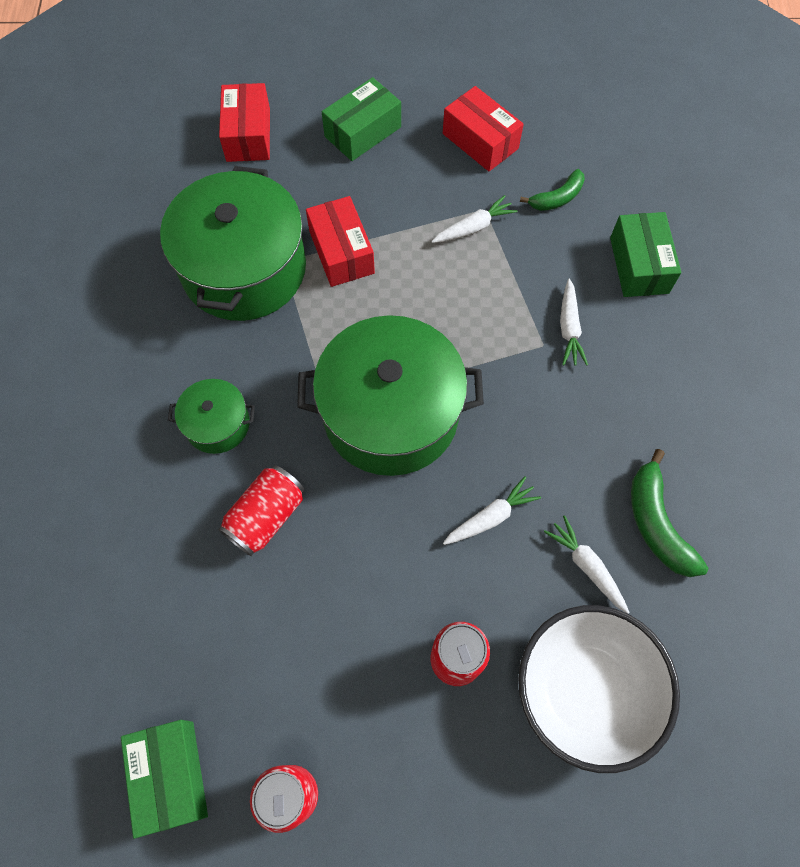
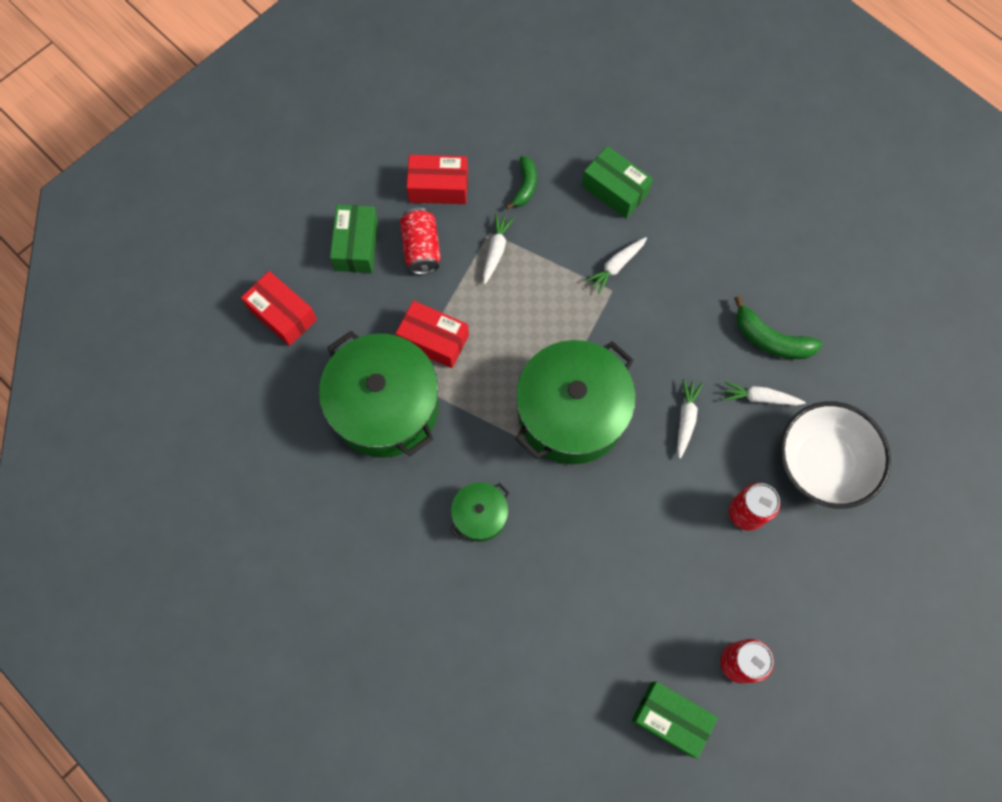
camera: 45 degrees left, 5 degrees up
(266, 516) = (568, 539): red can -> red can (421, 248)
(569, 328) = (616, 266): white carrot -> white carrot turned 90 degrees clockwise

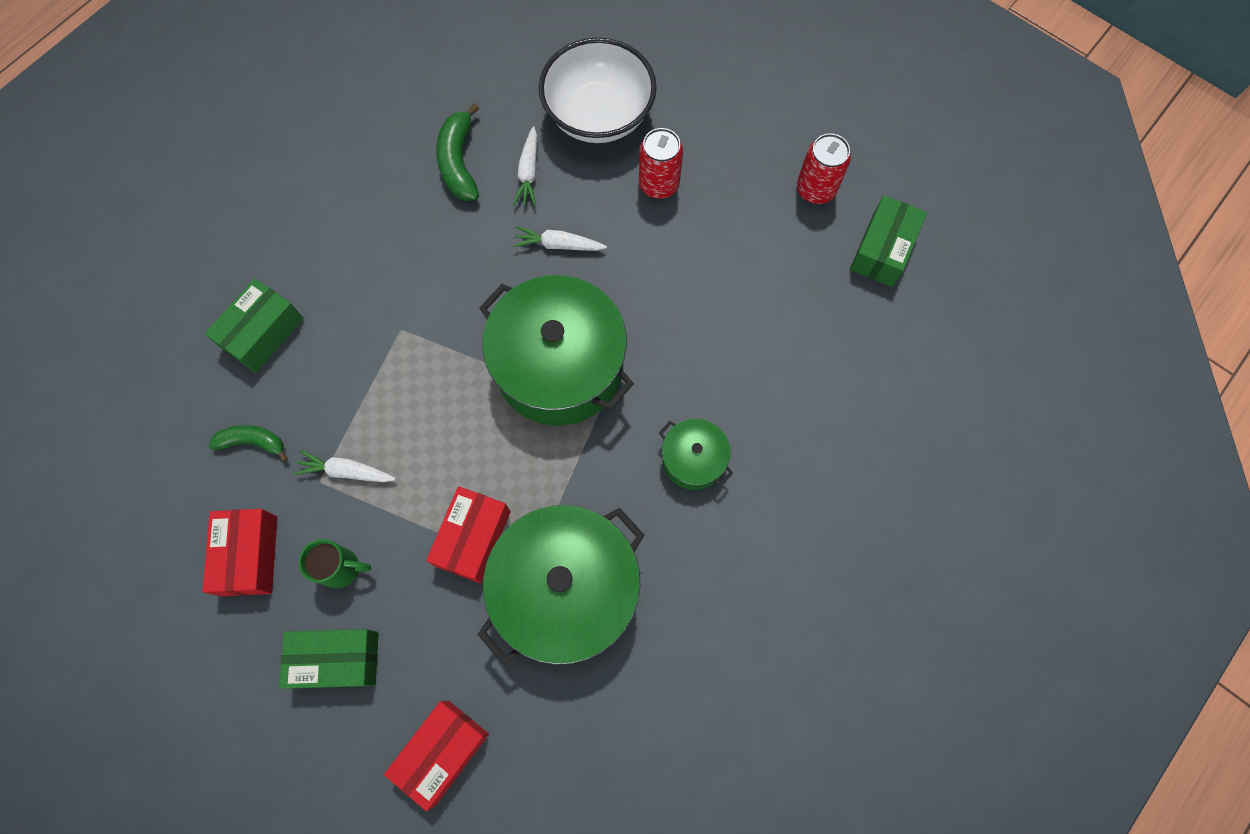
camera: 95 degrees left, 0 degrees up
(421, 248) = (342, 568): red can -> green mug
(616, 266) = (369, 327): white carrot -> none
(771, 339) = (459, 162): green banana -> green banana turned 150 degrees clockwise

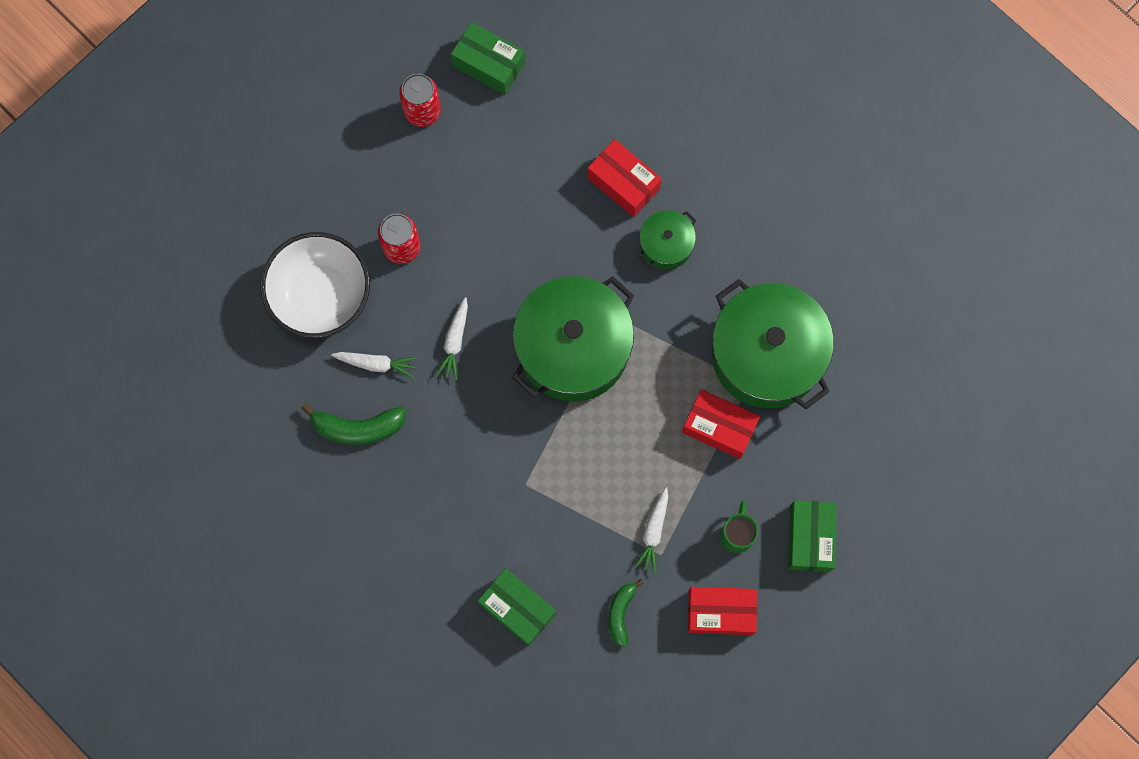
camera: 85 degrees left, 5 degrees up
(442, 752) = (884, 456): red box -> red box (623, 183)

